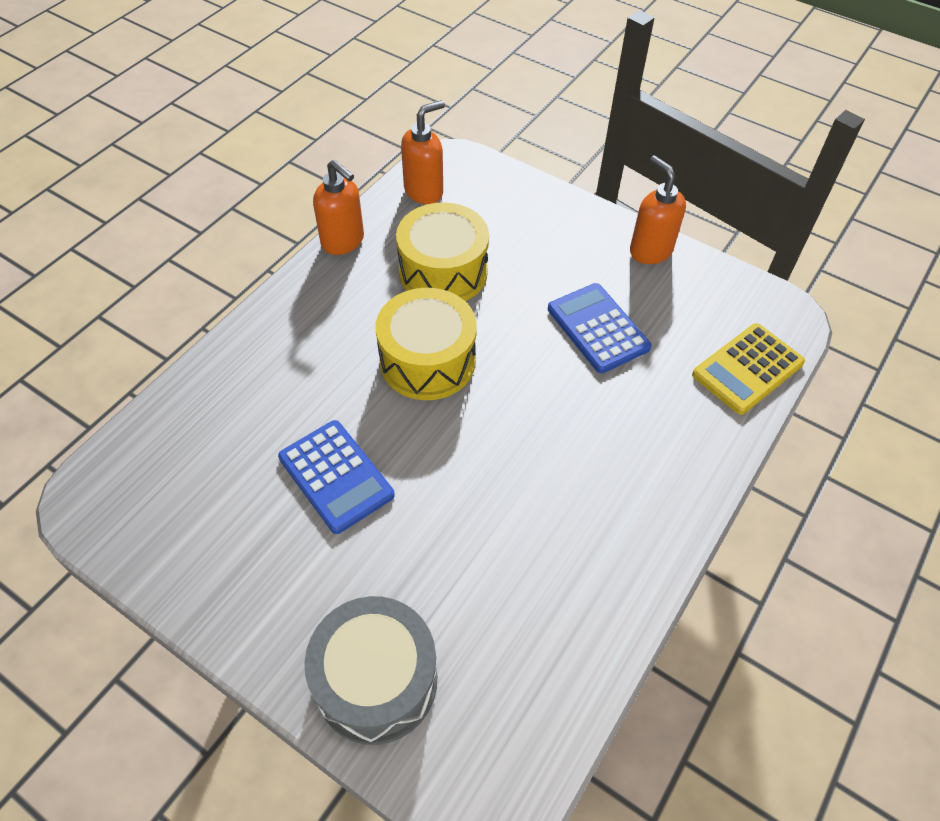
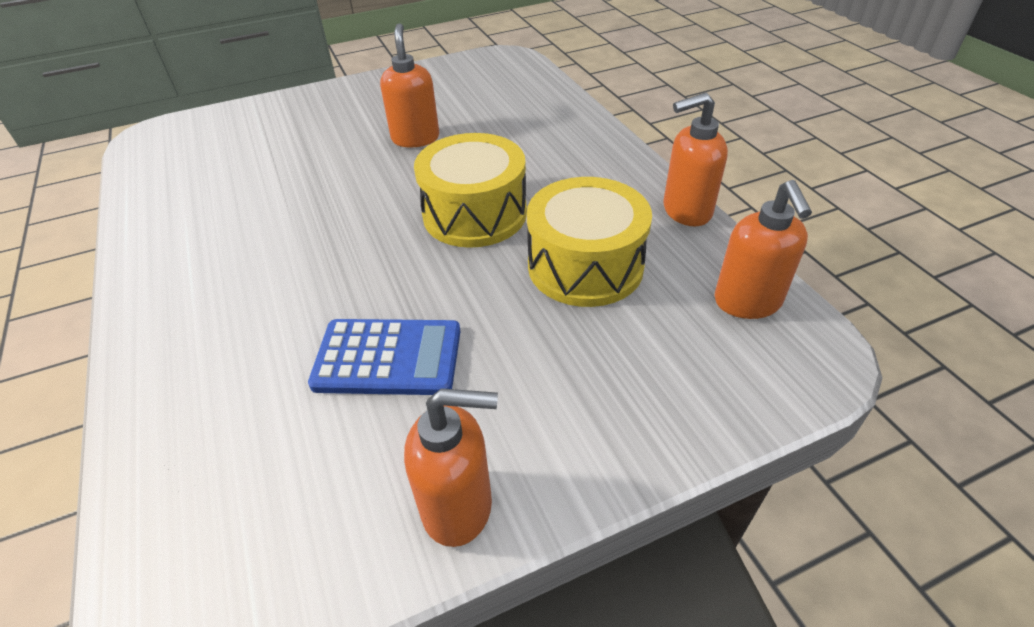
camera: 125 degrees right, 10 degrees down
(336, 476) = (415, 138): blue calculator -> orange soap dispenser
(376, 680) = (264, 117): grey drum -> none
(747, 369) = (174, 480): yellow calculator -> none

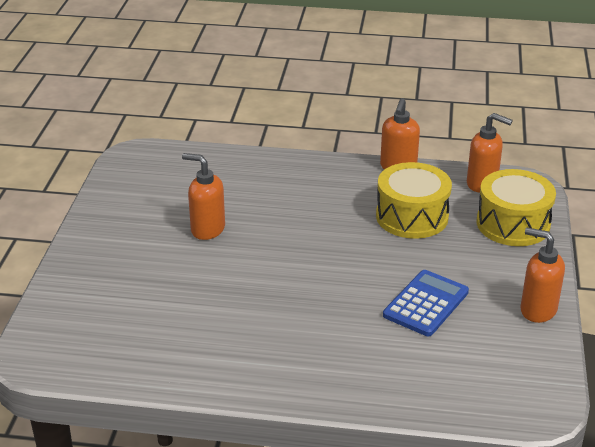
camera: 60 degrees left, 10 degrees down
(458, 507) = (537, 310): orange soap dispenser -> orange soap dispenser turned 90 degrees counterclockwise
(474, 214) = (326, 235): yellow drum -> yellow drum (513, 224)

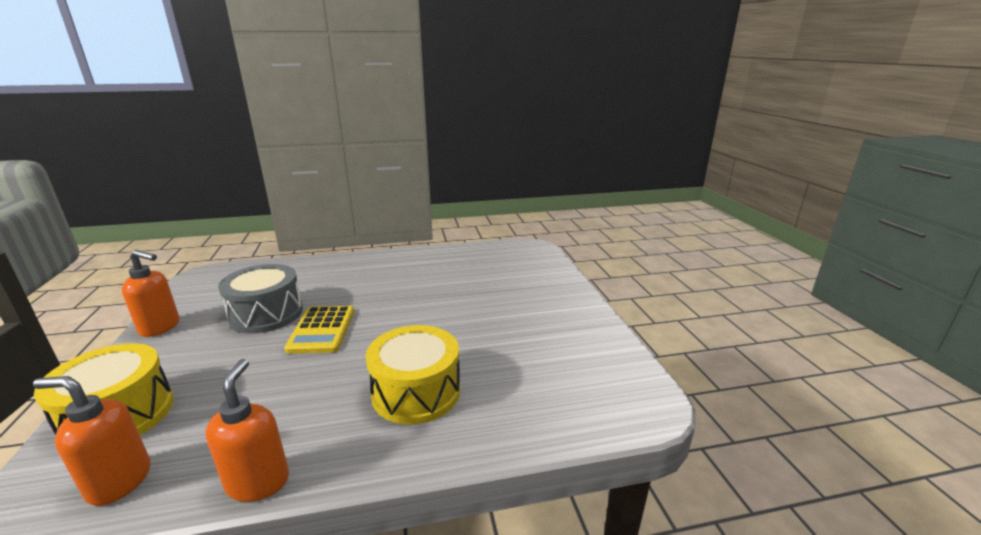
camera: 160 degrees right, 10 degrees down
(207, 229) = (484, 333): orange soap dispenser -> none
(363, 268) = (322, 330): none -> yellow calculator
(412, 217) = (257, 395): yellow drum -> yellow drum (416, 392)
(426, 304) = (266, 314): blue calculator -> grey drum

